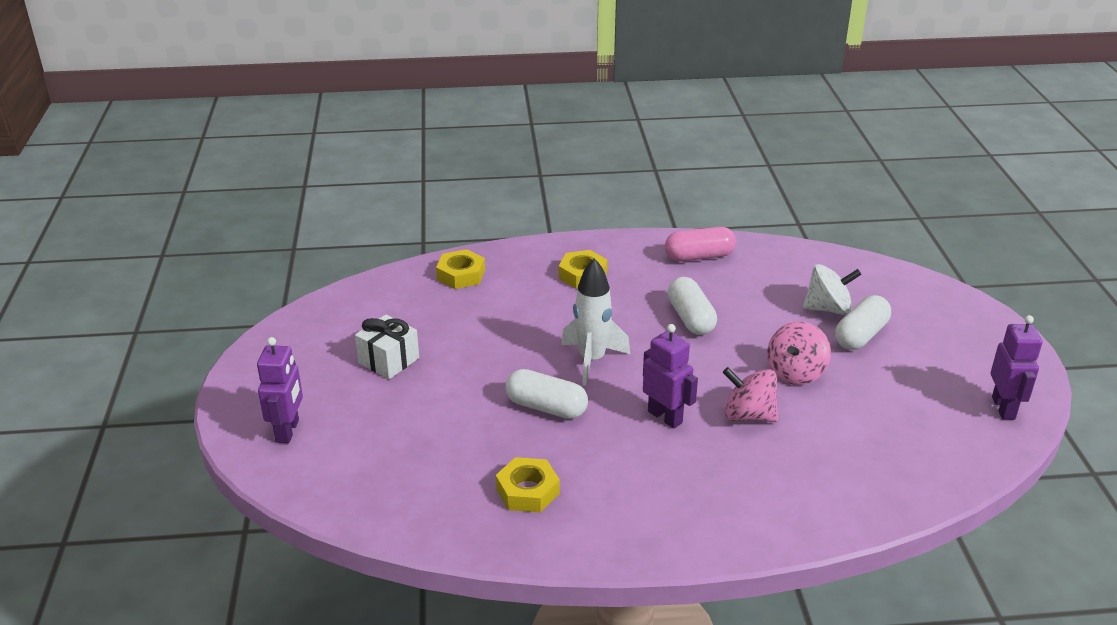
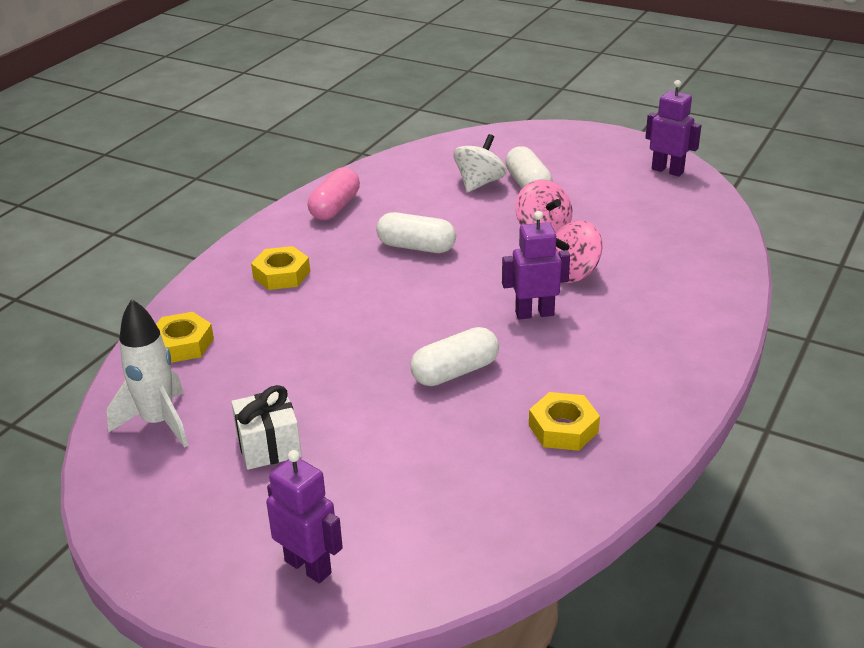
camera: 55 degrees left, 0 degrees up
(592, 360) = (415, 320): white rocket -> white rocket (158, 423)

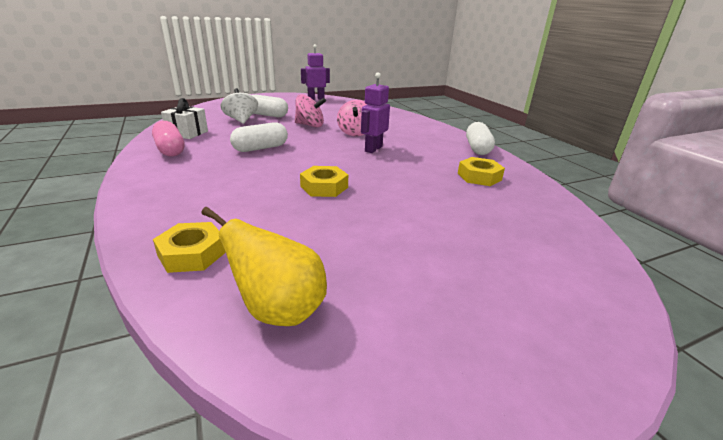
camera: 55 degrees left, 5 degrees down
(158, 423) = (279, 310): white rocket -> yellow pear
(269, 446) = (388, 266): white gift -> white gift (187, 133)
(281, 274) = (197, 187): yellow nut -> yellow nut (324, 187)
(308, 566) = (559, 305): purple robot -> none
(455, 372) = (394, 180): white capsule -> white capsule (477, 148)

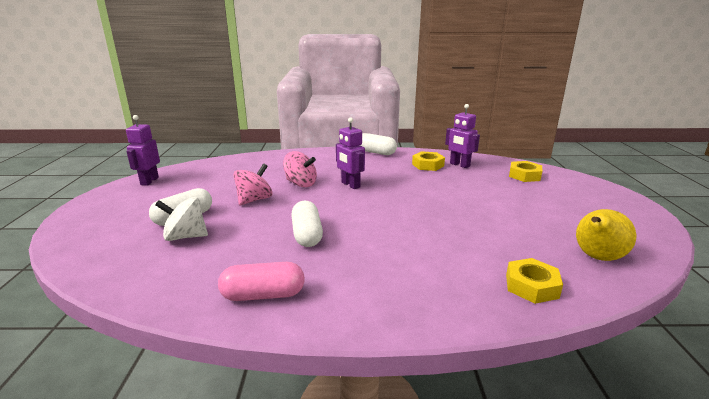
camera: 65 degrees left, 5 degrees down
(187, 133) = (201, 280): white gift -> none
(324, 187) = (424, 218): yellow nut -> yellow nut (524, 175)
(510, 195) = (459, 165): none -> purple robot

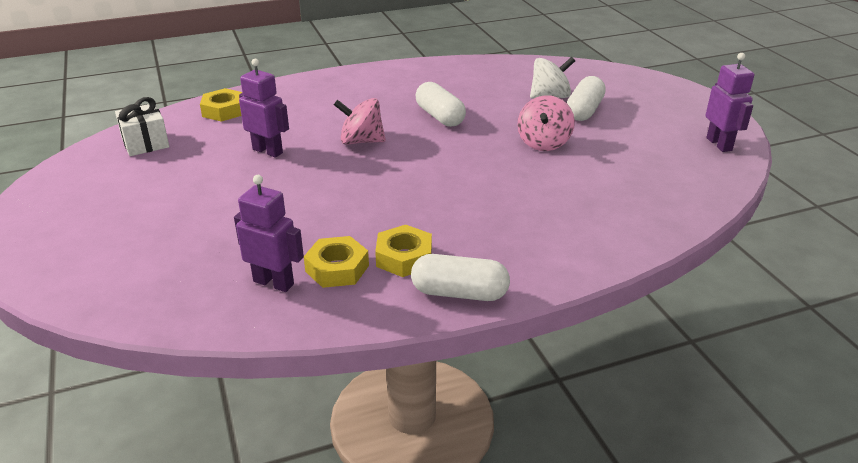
camera: 160 degrees right, 10 degrees up
(263, 295) = (430, 74): pink capsule -> none
(301, 184) = (517, 178): pink spinning top -> pink spinning top (361, 141)
(350, 185) = (445, 190): purple robot -> purple robot (268, 151)
(524, 175) = (153, 273): yellow nut -> yellow nut (404, 257)
(596, 257) = (145, 143): yellow pear -> white gift

